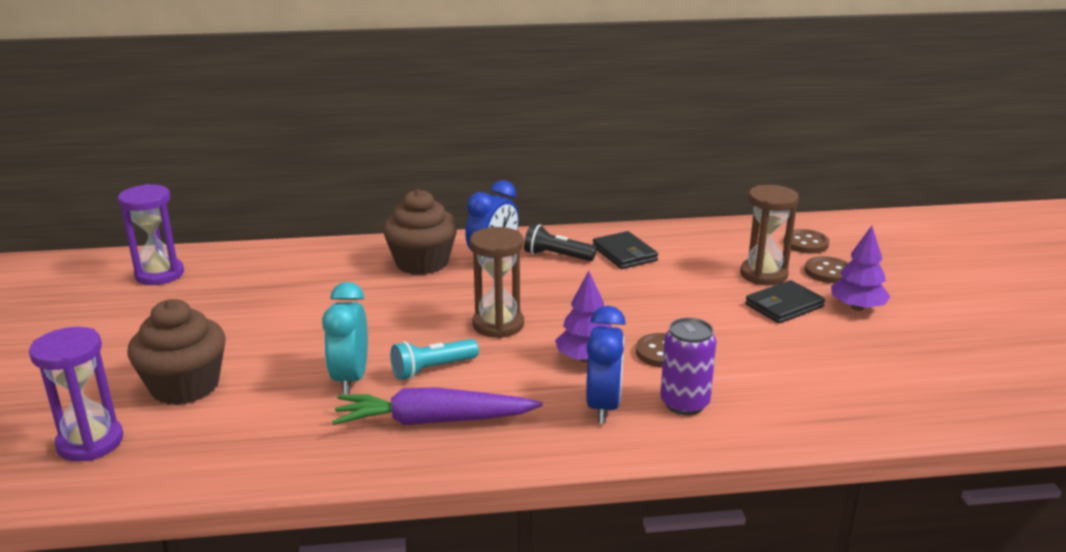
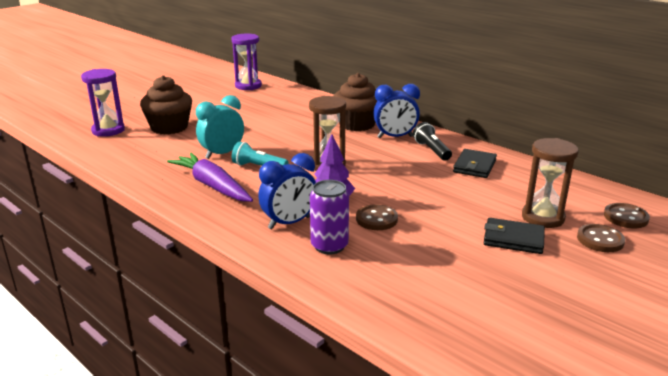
camera: 50 degrees right, 0 degrees up
(857, 308) = (568, 268): purple tree -> none

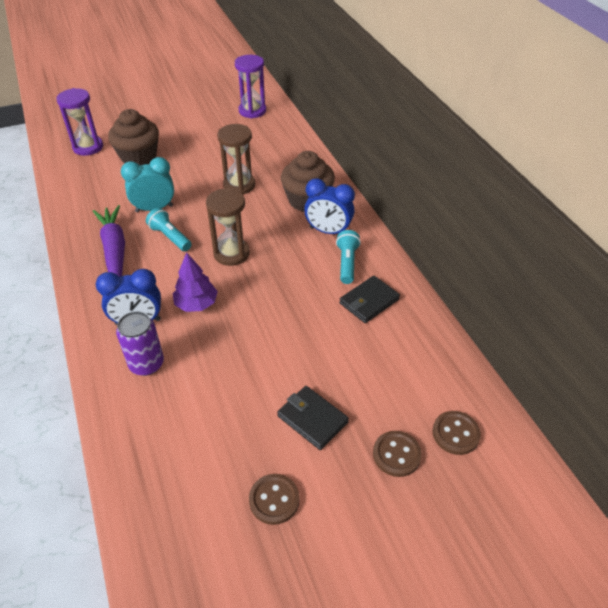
camera: 25 degrees right, 20 degrees up
(376, 219) = (213, 344): brown button -> brown button (274, 500)
(431, 150) = (347, 263): black flashlight -> turquoise flashlight
(543, 217) = (368, 401): brown hourglass -> brown hourglass (239, 185)

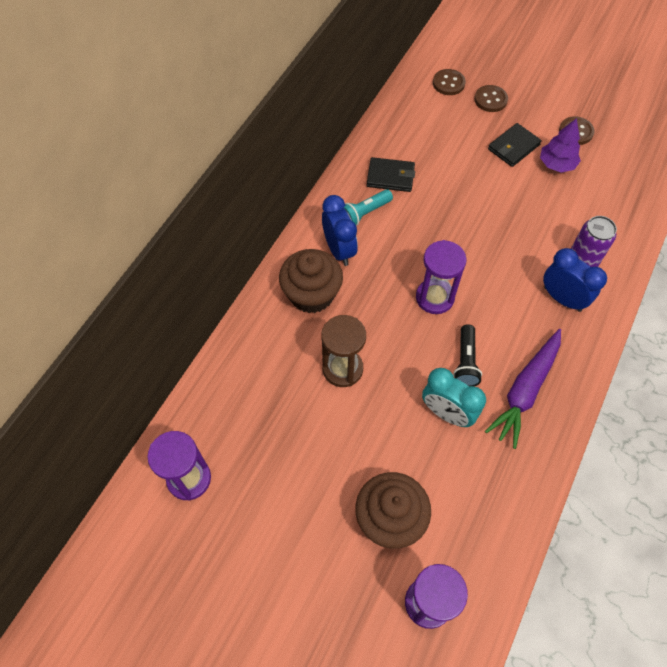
camera: 130 degrees left, 15 degrees up
(170, 237) = (465, 362): turquoise flashlight -> black flashlight
(196, 304) = (506, 276): purple tree -> purple tree (556, 164)
(231, 253) = (434, 298): brown hourglass -> purple hourglass
(312, 419) = (513, 147): black wallet -> black wallet turned 45 degrees clockwise

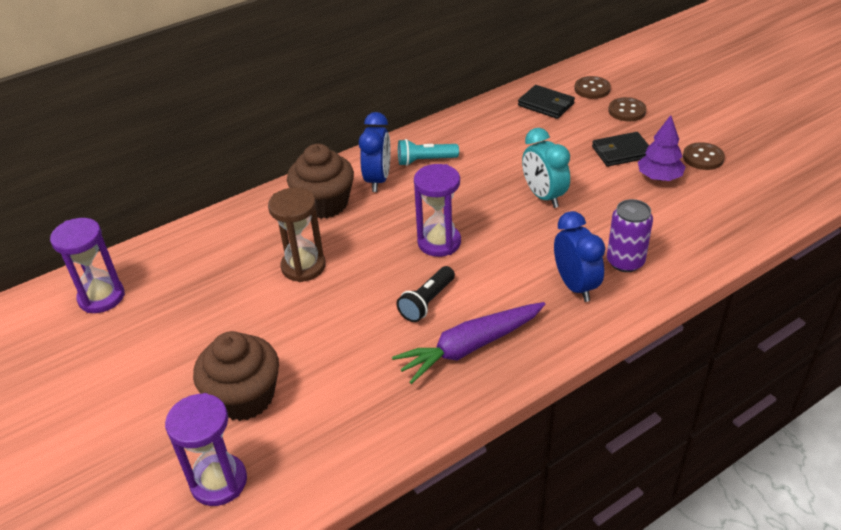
camera: 30 degrees right, 20 degrees down
(390, 177) = (474, 141): black wallet -> black wallet (546, 104)
(447, 413) = (373, 336): turquoise clock -> turquoise clock (543, 196)

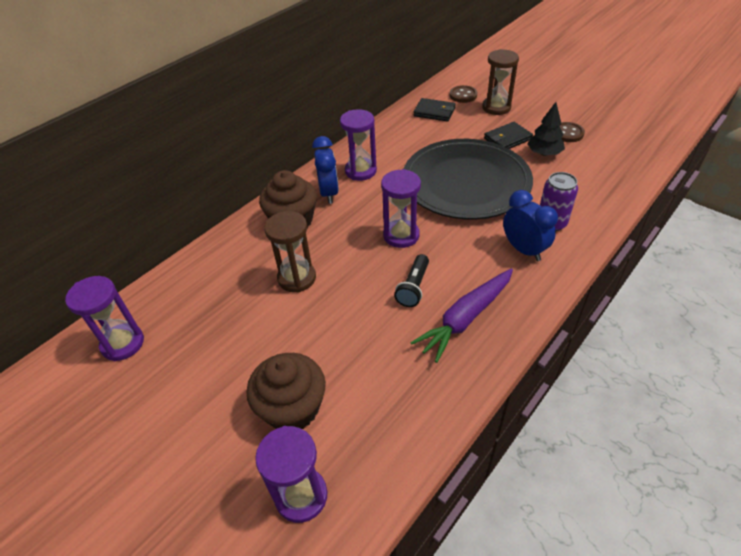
camera: 15 degrees left, 5 degrees up
(425, 161) = (360, 171): turquoise flashlight -> purple hourglass
(543, 196) = (466, 183): turquoise clock -> black plate
(627, 111) = (496, 107): brown button -> brown hourglass
(659, 177) = (544, 153): purple tree -> black tree

